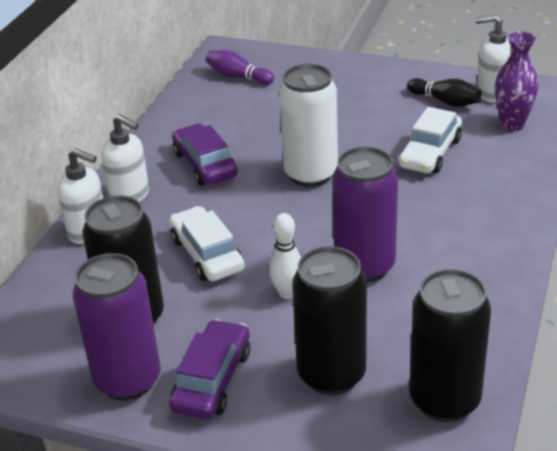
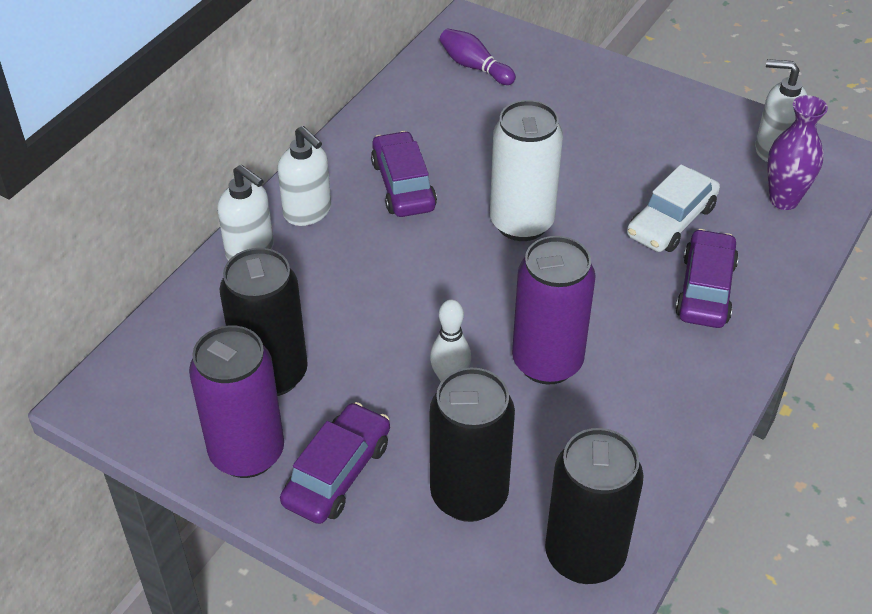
camera: 10 degrees right, 10 degrees up
(207, 254) = (374, 308): white car -> none
(445, 101) = (712, 150): black bowling pin -> none
(474, 194) = (705, 289): none -> purple car

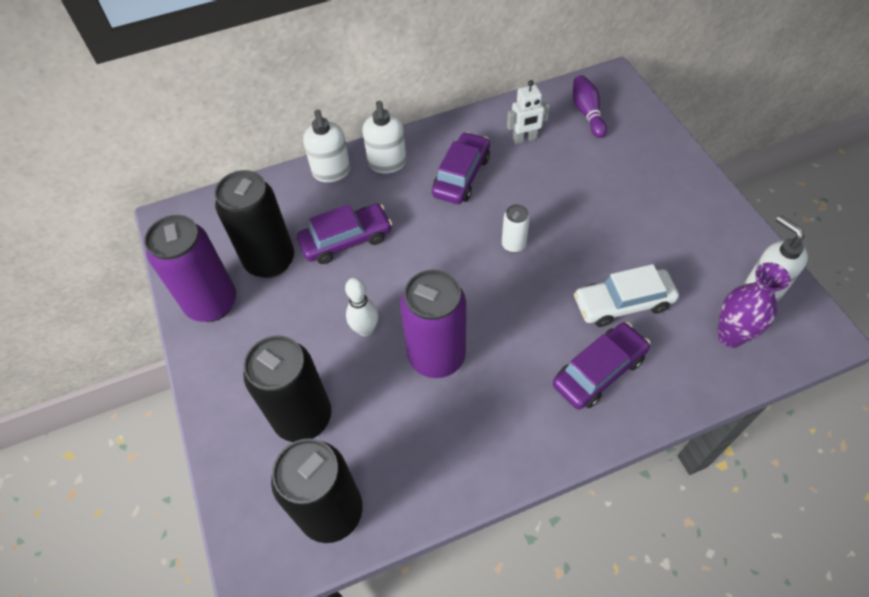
camera: 40 degrees right, 10 degrees up
(337, 473) = (246, 349): purple car -> purple car (346, 240)
(434, 119) = (524, 139): none -> white robot
(521, 223) = (513, 245): white can -> white can, size x0.47

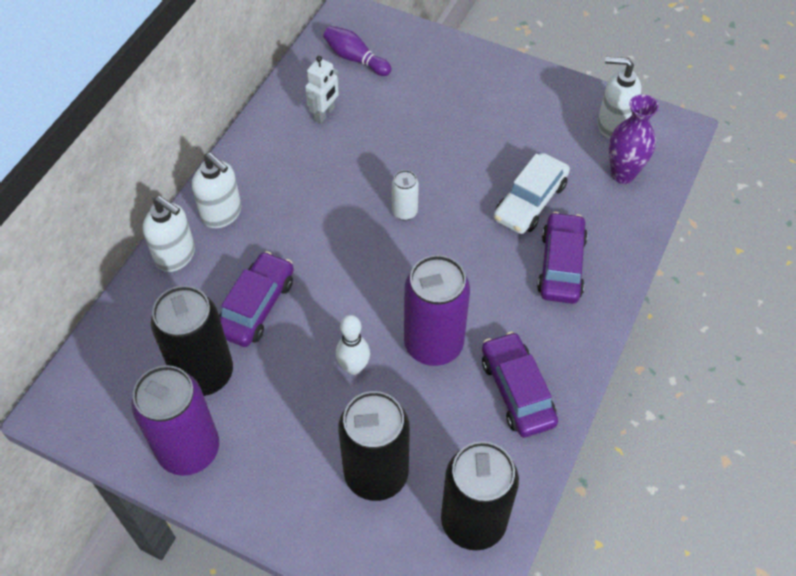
camera: 45 degrees left, 0 degrees up
(461, 176) = (302, 181): purple car -> purple car (517, 391)

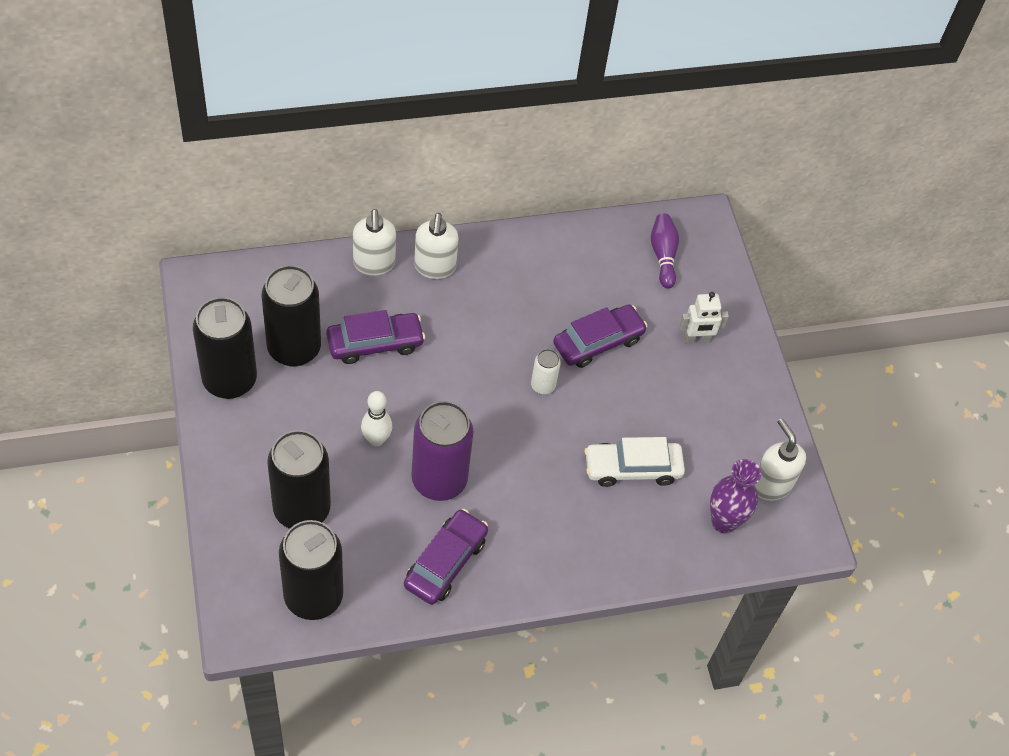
camera: 45 degrees right, 0 degrees up
(189, 450) = (229, 380): purple can -> black can
(324, 114) = (587, 271): white robot -> white robot (696, 339)
(561, 265) = (588, 527): purple car -> purple car (598, 342)

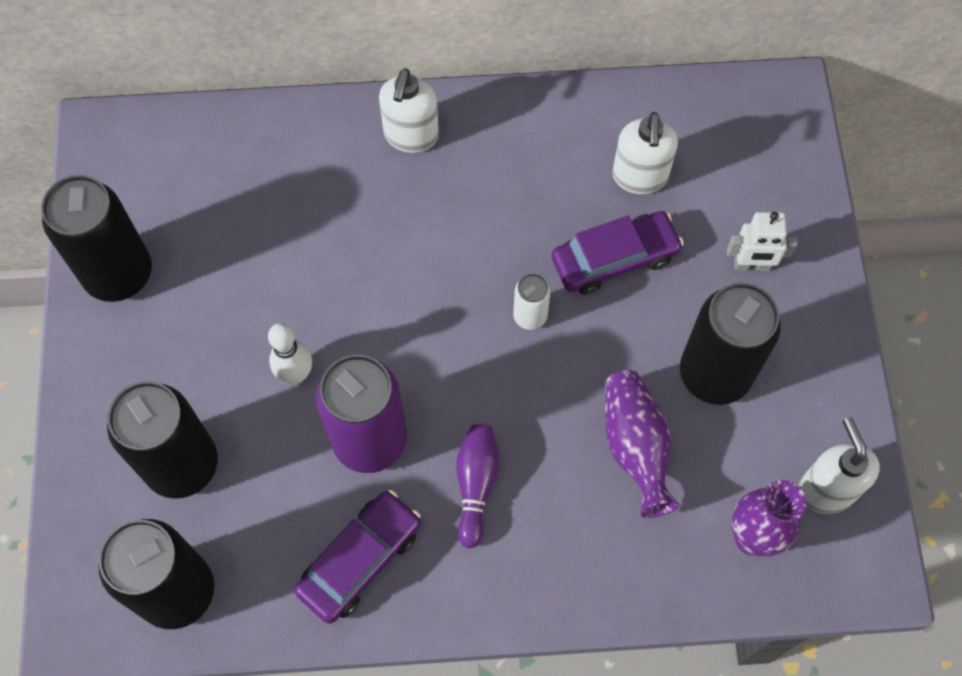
camera: 15 degrees right, 10 degrees up
(294, 348) = (209, 237): black can -> black can (714, 374)
(374, 264) = (332, 125): white soap dispenser -> white soap dispenser (639, 177)
(375, 343) = (315, 237): purple car -> none
(632, 468) = (635, 447): white car -> purple vase
(663, 255) = (722, 141): purple bowling pin -> purple bowling pin (476, 485)

